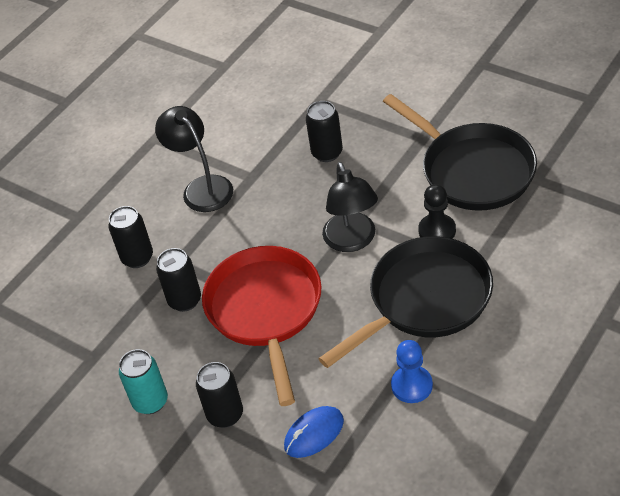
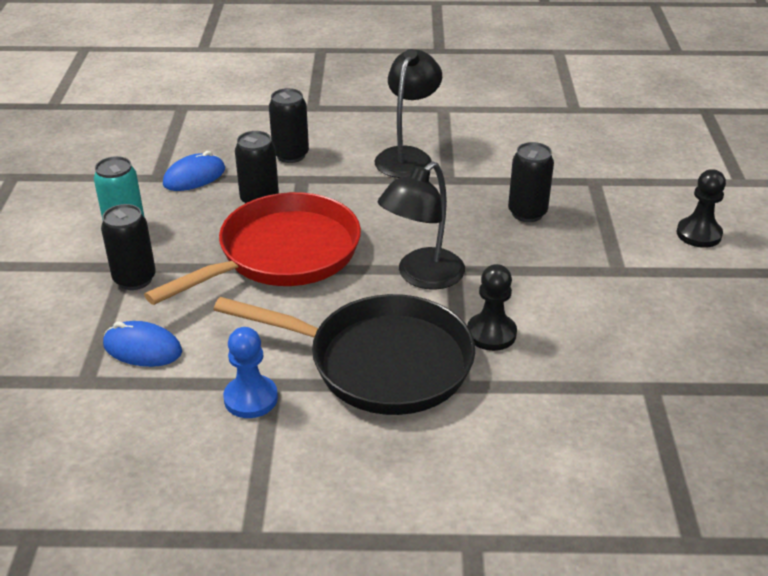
camera: 50 degrees right, 10 degrees down
(114, 332) = (194, 177): none -> blue mouse
(417, 81) = (698, 234): none -> black pawn
(472, 170) = (610, 327): black pan -> none

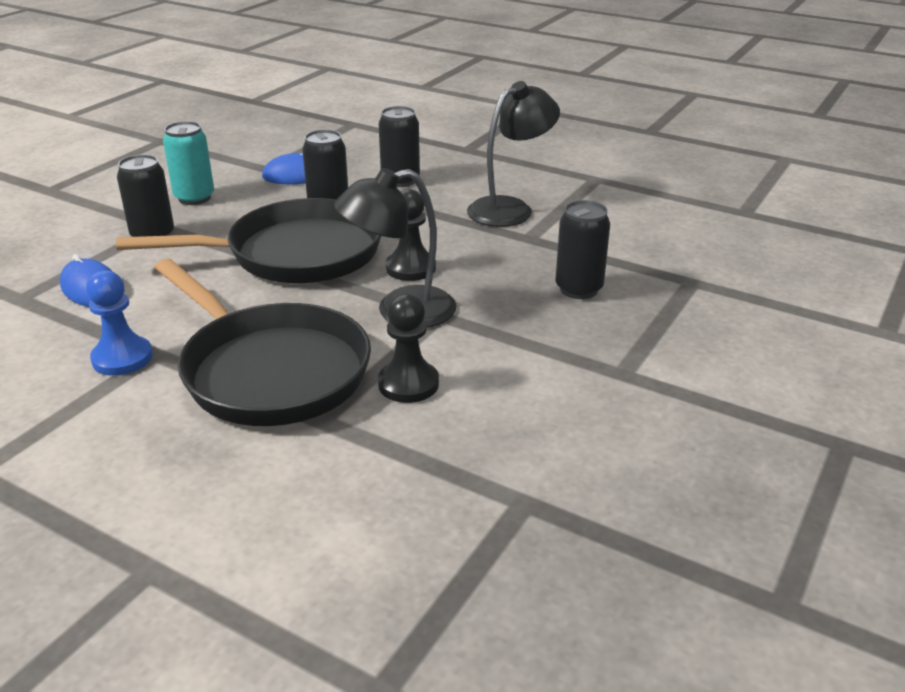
camera: 30 degrees right, 5 degrees down
(282, 255) = (294, 254): red pan -> black pan
(698, 234) = (767, 368): black pawn -> black pawn (410, 268)

